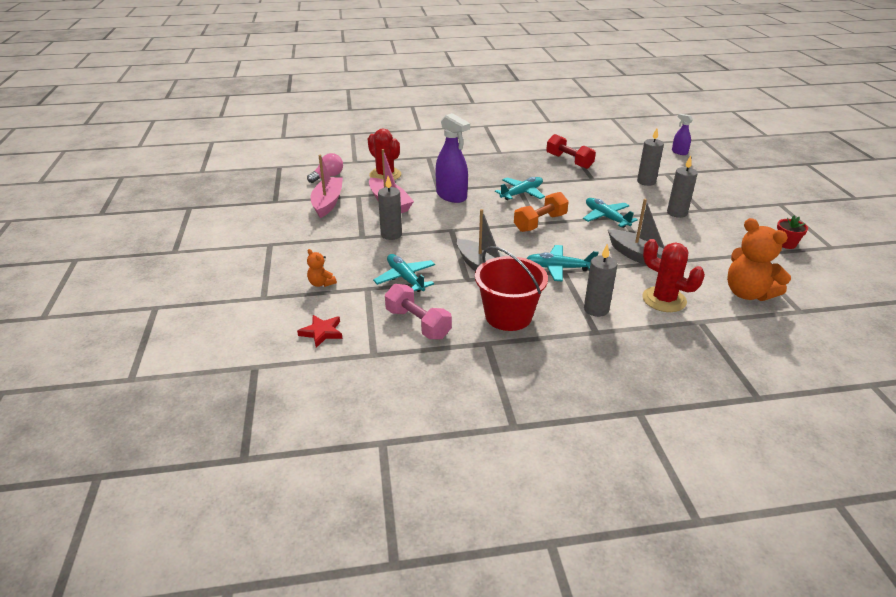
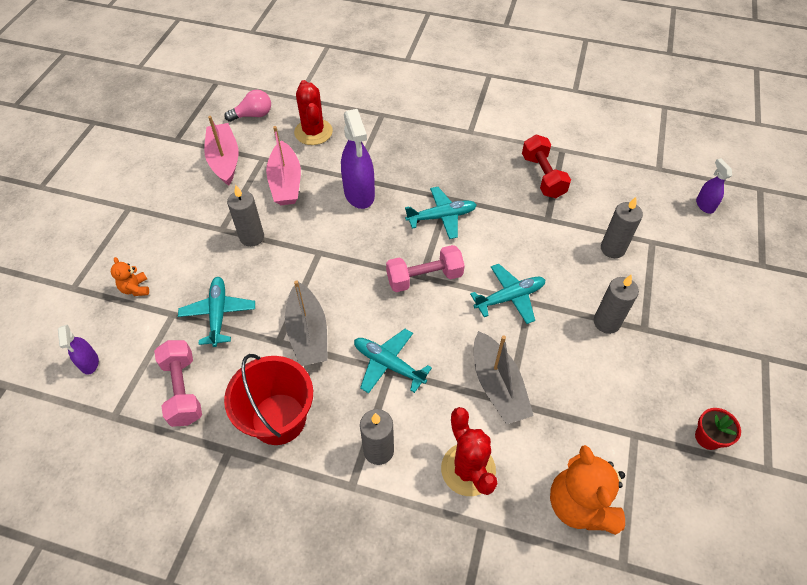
camera: 25 degrees right, 20 degrees up
(322, 332) = (89, 363): red star -> purple spray bottle
(327, 203) = (224, 160): pink boat -> pink boat turned 45 degrees counterclockwise
(540, 223) = (424, 278): orange dumbbell -> pink dumbbell
(606, 217) = (510, 297): turquoise plane -> turquoise plane turned 75 degrees clockwise

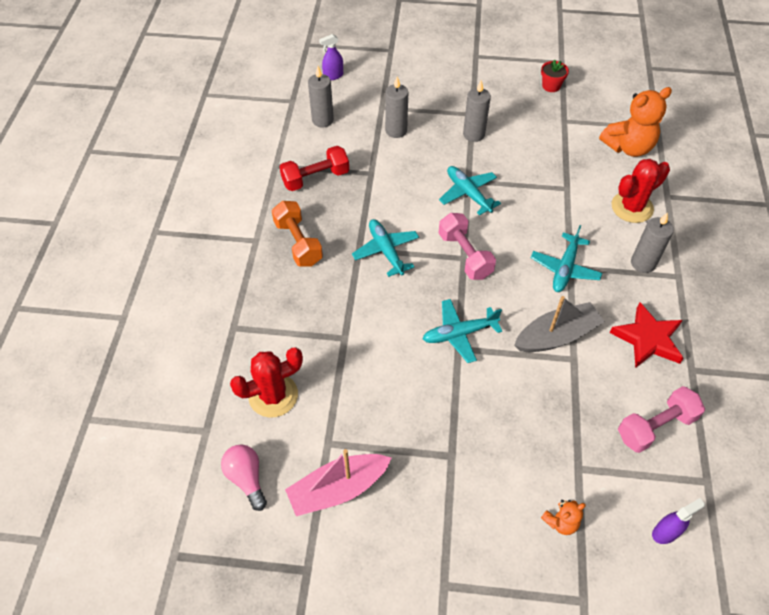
camera: 100 degrees left, 0 degrees up
(218, 314) = (563, 422): turquoise plane -> turquoise plane (459, 334)
(252, 237) = (455, 419): grey candle -> grey candle (322, 120)
(278, 419) = (648, 339): red bucket -> red star
(286, 182) = (365, 405): pink boat -> none
(359, 194) = (368, 327): purple spray bottle -> none
(462, 157) = (298, 243): none -> orange dumbbell
(498, 386) = (556, 195): grey boat -> none

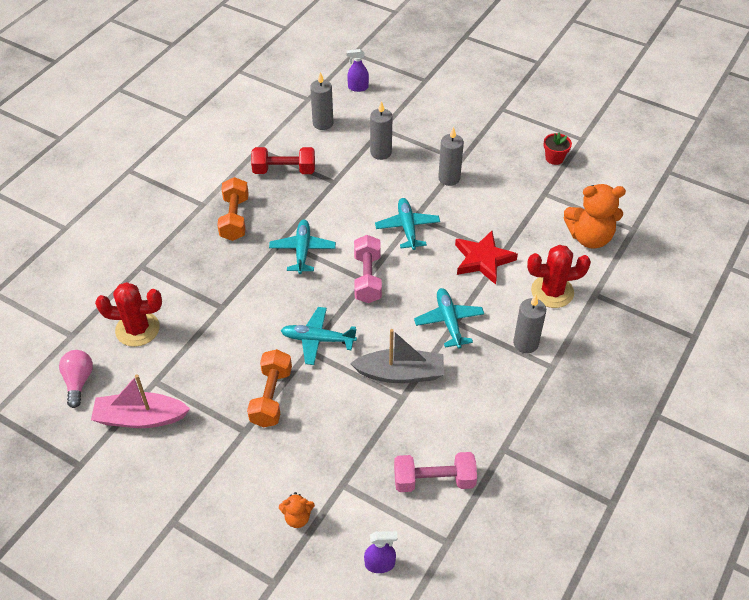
camera: 25 degrees right, 5 degrees down
(454, 410) = (271, 397): none -> orange dumbbell
(565, 269) = (449, 321): turquoise plane -> turquoise plane turned 120 degrees clockwise
(648, 339) = (481, 408): red star -> red star (483, 260)

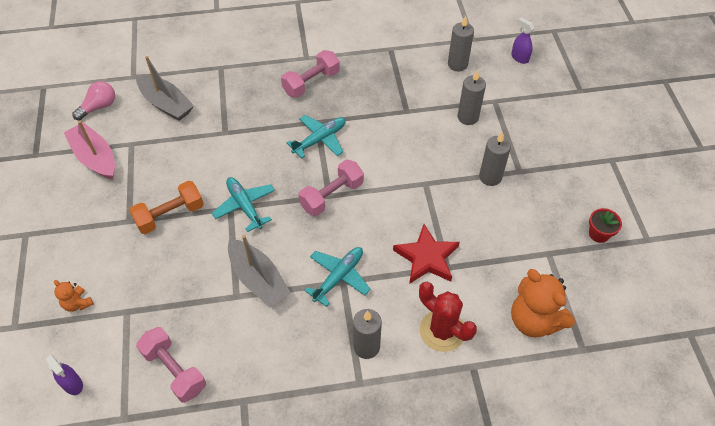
camera: 50 degrees right, 5 degrees up
(137, 329) = (166, 104): red cactus -> grey boat
(235, 218) = (311, 83): orange dumbbell -> pink dumbbell
(284, 170) = (385, 76): red dumbbell -> none
(407, 227) = (408, 186): turquoise plane -> none

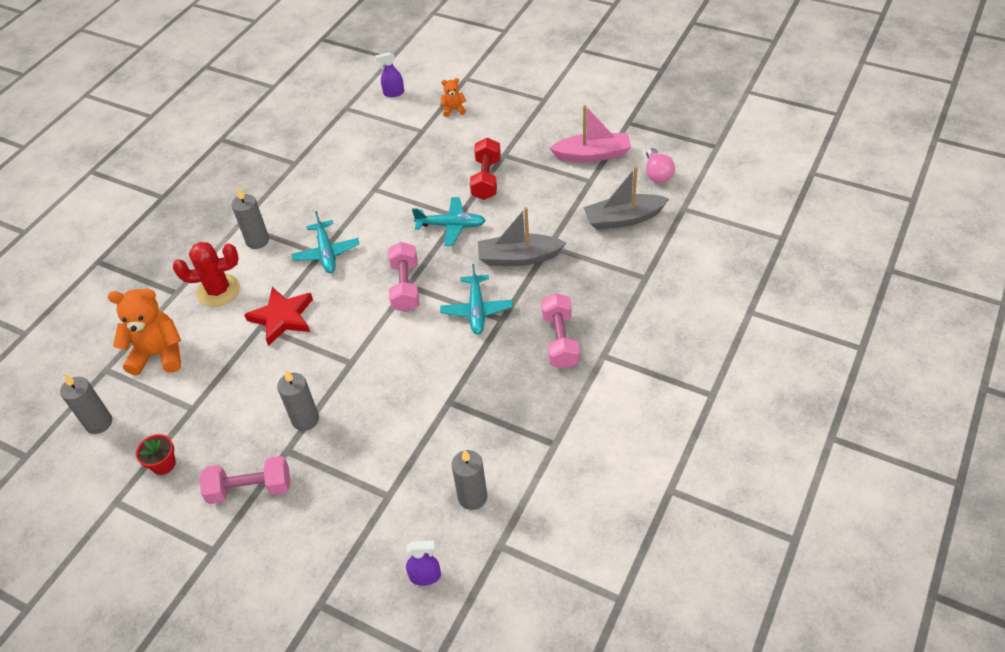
camera: 130 degrees right, 5 degrees down
(170, 215) = (486, 179): orange dumbbell -> red dumbbell
(174, 370) = (352, 139): pink dumbbell -> pink dumbbell (250, 489)
(258, 279) = (375, 206): grey boat -> grey boat (519, 257)
(468, 117) = (390, 452): grey candle -> grey candle (99, 423)

